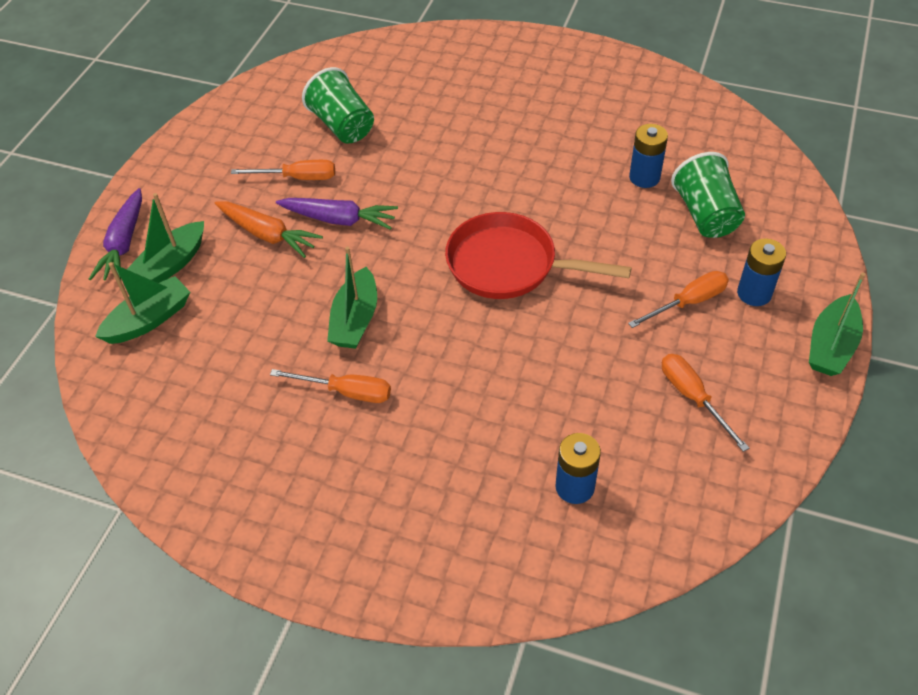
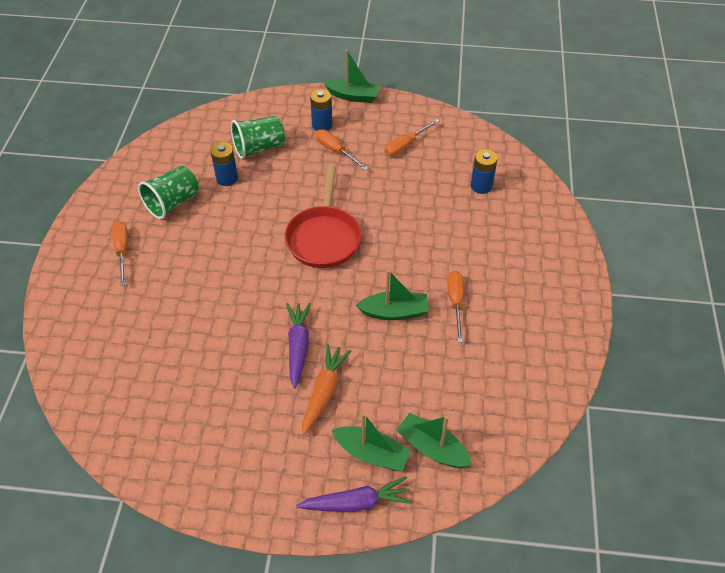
camera: 105 degrees left, 0 degrees up
(297, 178) = (254, 389): orange screwdriver -> orange screwdriver (122, 251)
(343, 126) = (183, 373): green cup -> green cup (173, 203)

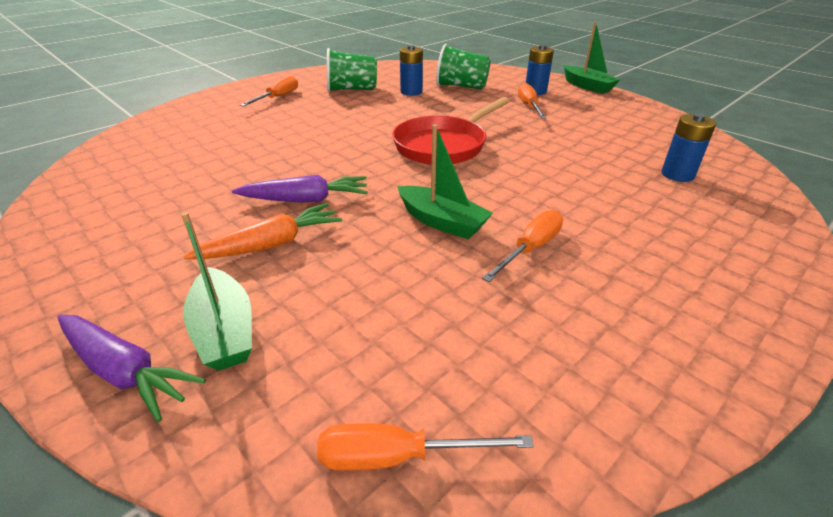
camera: 40 degrees right, 15 degrees down
(298, 346) = (306, 199): purple carrot -> purple carrot turned 45 degrees clockwise
(406, 145) = (609, 123): orange screwdriver -> orange screwdriver (399, 456)
(432, 448) = (300, 378): green boat -> none

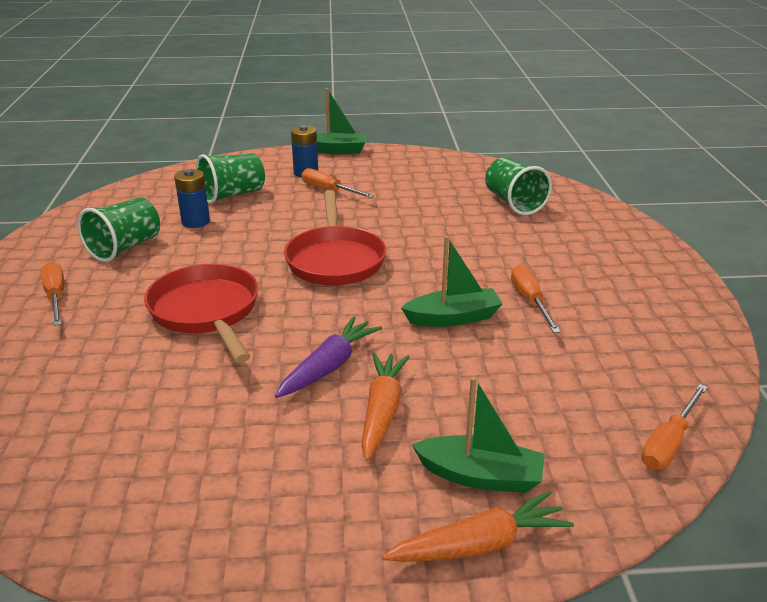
camera: 50 degrees left, 5 degrees down
(125, 371) = (480, 544): purple carrot -> orange carrot
(317, 136) = (206, 312): none -> red pan
(677, 174) = (513, 203): blue battery -> green cup

